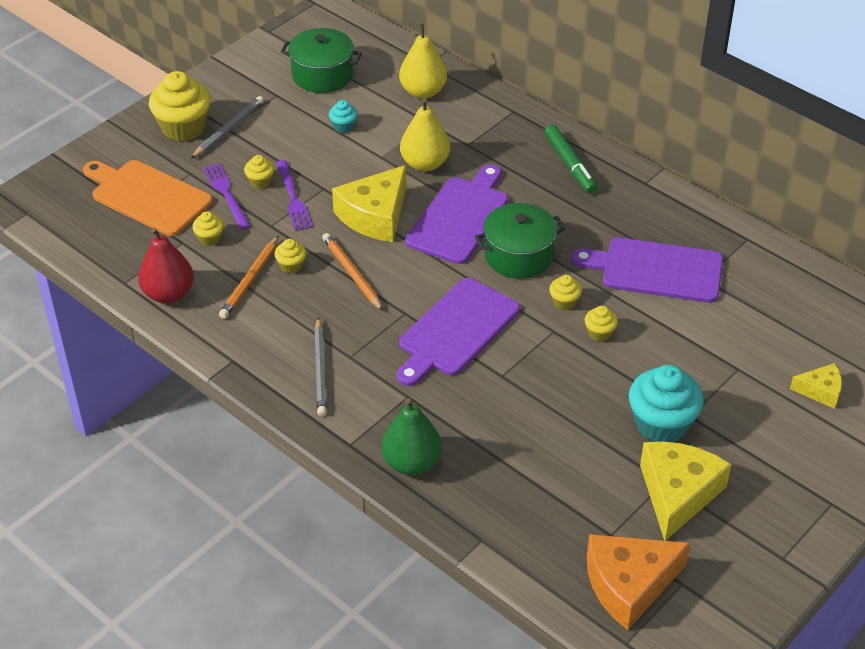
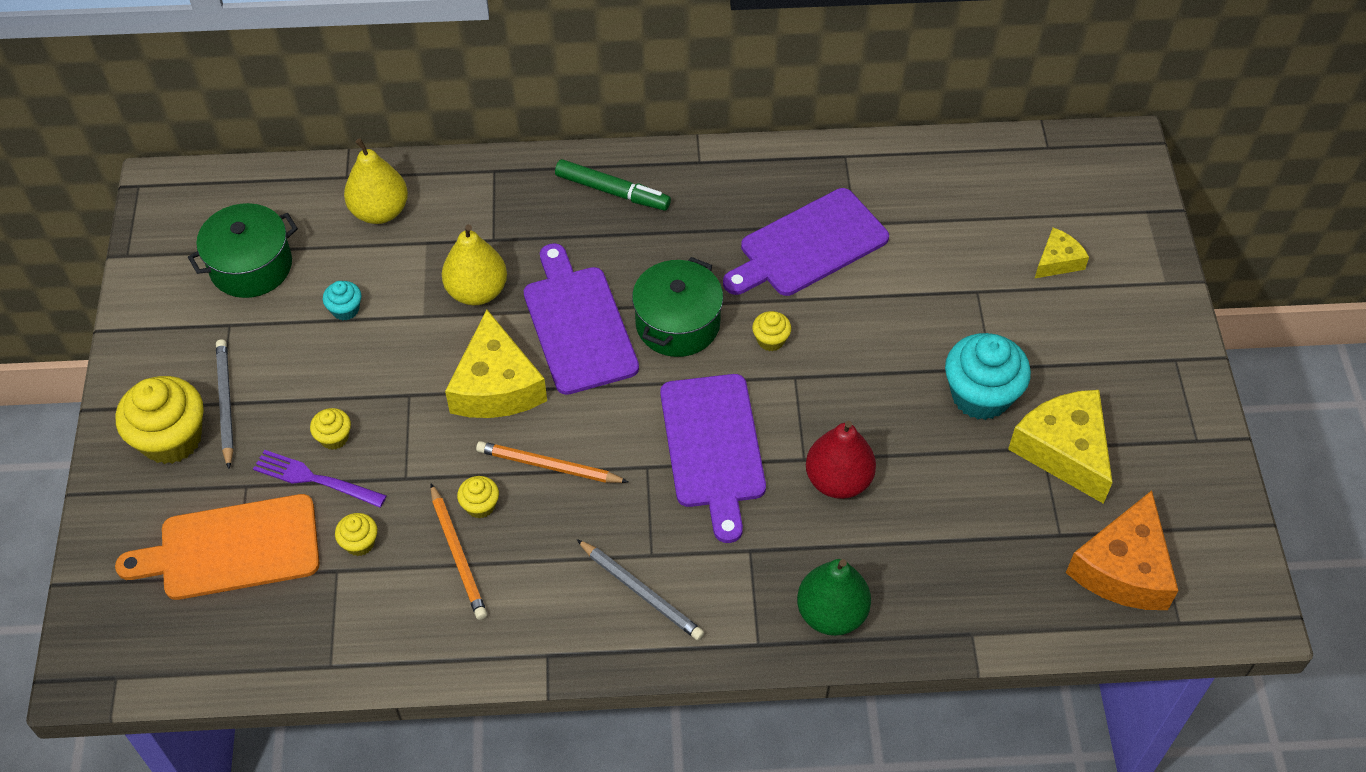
camera: 45 degrees left, 10 degrees up
(168, 294) = (393, 639): red pear -> red pear (838, 480)
(293, 198) = (391, 430): purple fork -> none
(599, 333) = (834, 347): yellow cupcake -> none

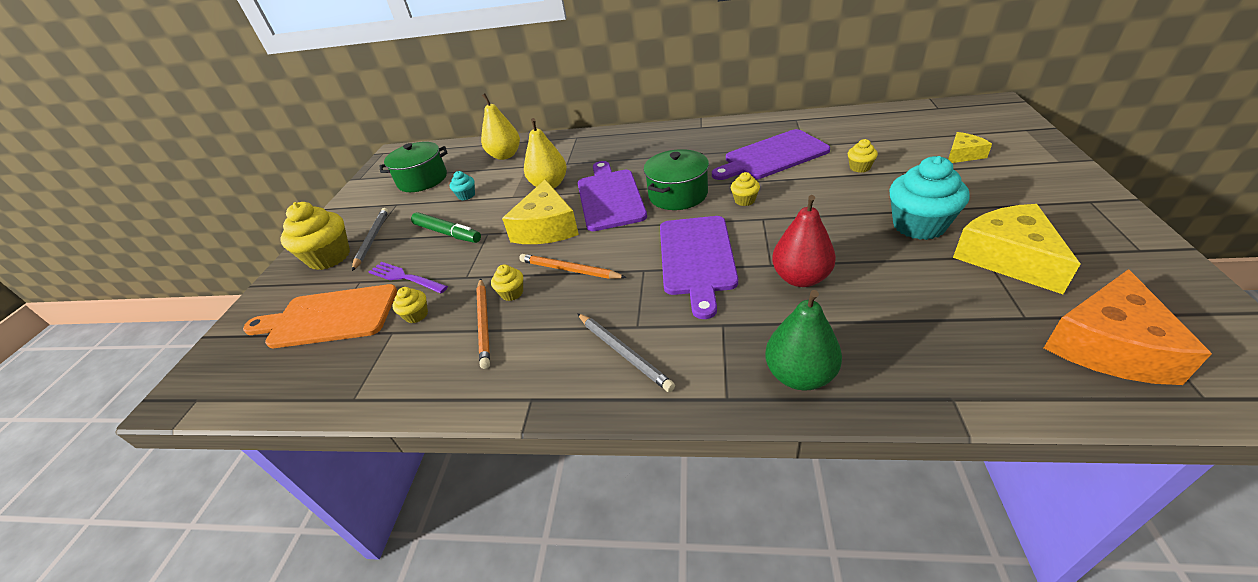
camera: 15 degrees right, 15 degrees down
(334, 437) = (429, 255): yellow cupcake -> yellow cupcake (859, 167)
(612, 191) = (645, 141): green marker -> green marker (447, 233)

